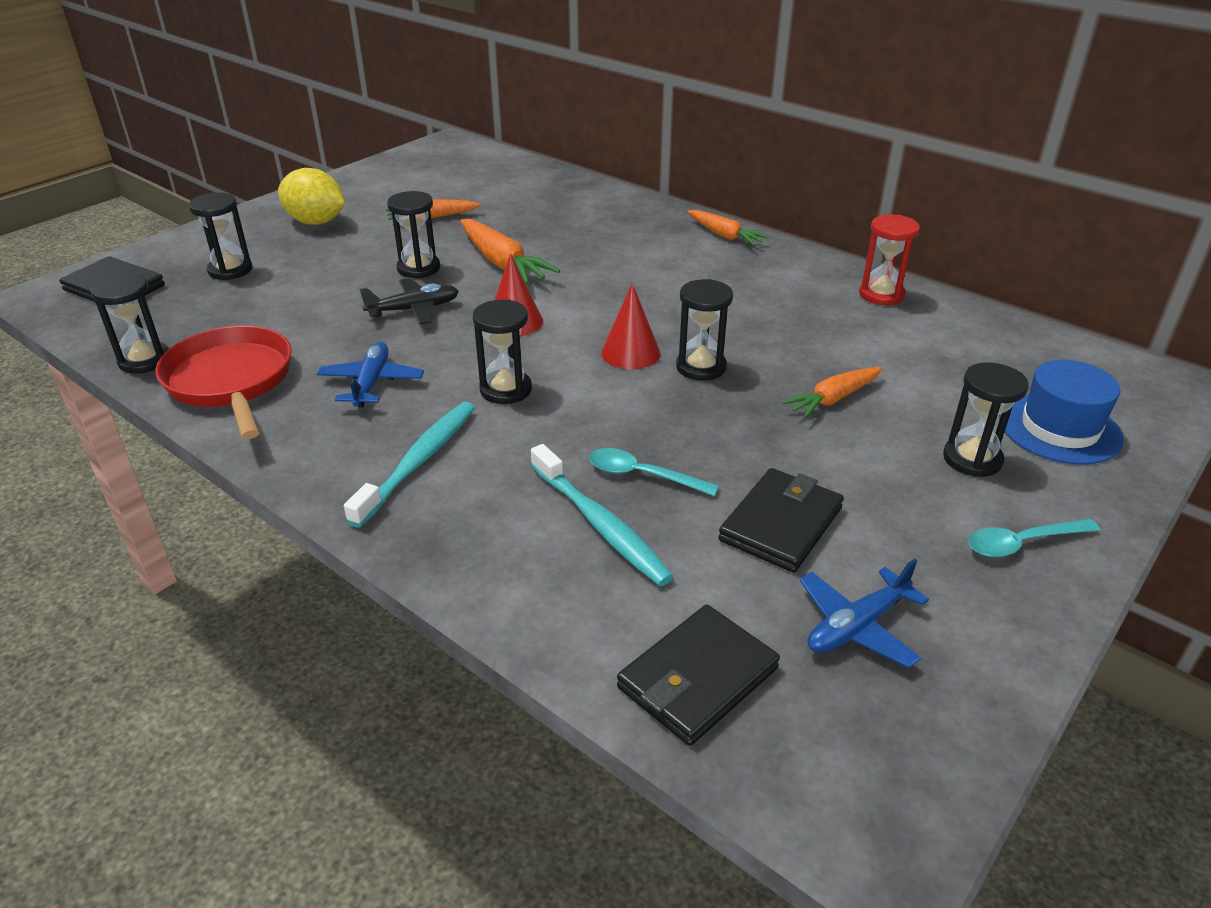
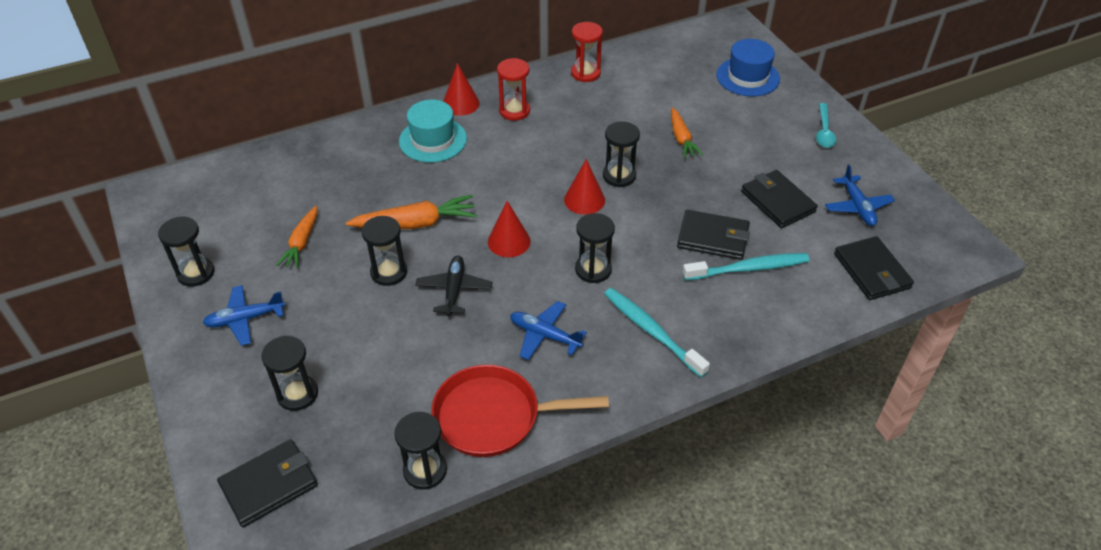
camera: 65 degrees left, 10 degrees up
(316, 222) = (245, 319): yellow lemon -> blue plane
(642, 475) = (713, 238): turquoise spoon -> black wallet
(645, 237) = (433, 140): none -> turquoise hat
(724, 235) = (461, 103): orange carrot -> red cone
(748, 268) = (514, 111): none -> red hourglass
(972, 459) = (757, 116): black hourglass -> black hourglass (196, 273)

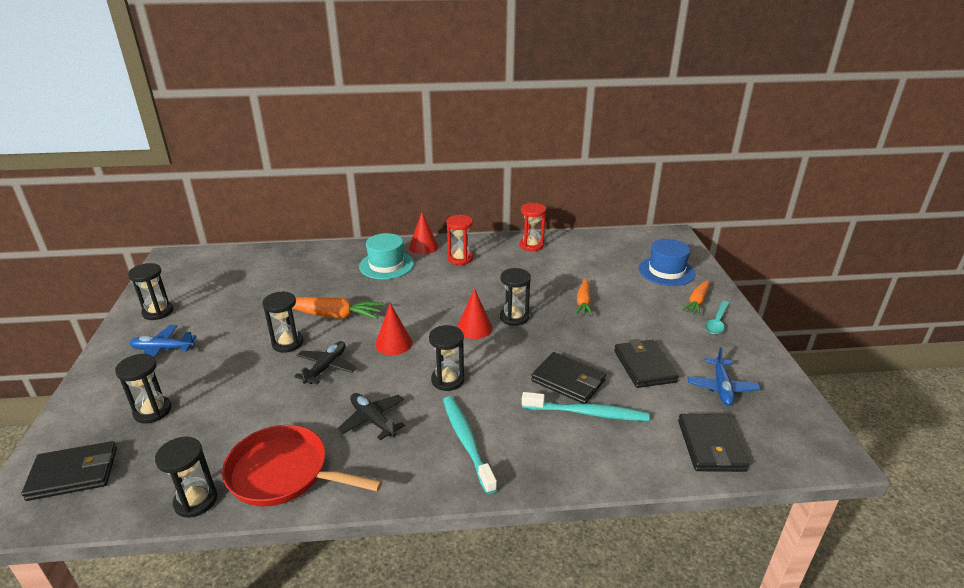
camera: 20 degrees right, 15 degrees down
(302, 243) = (243, 309): orange carrot -> orange carrot (697, 302)
(544, 335) = (372, 420): blue plane -> black plane

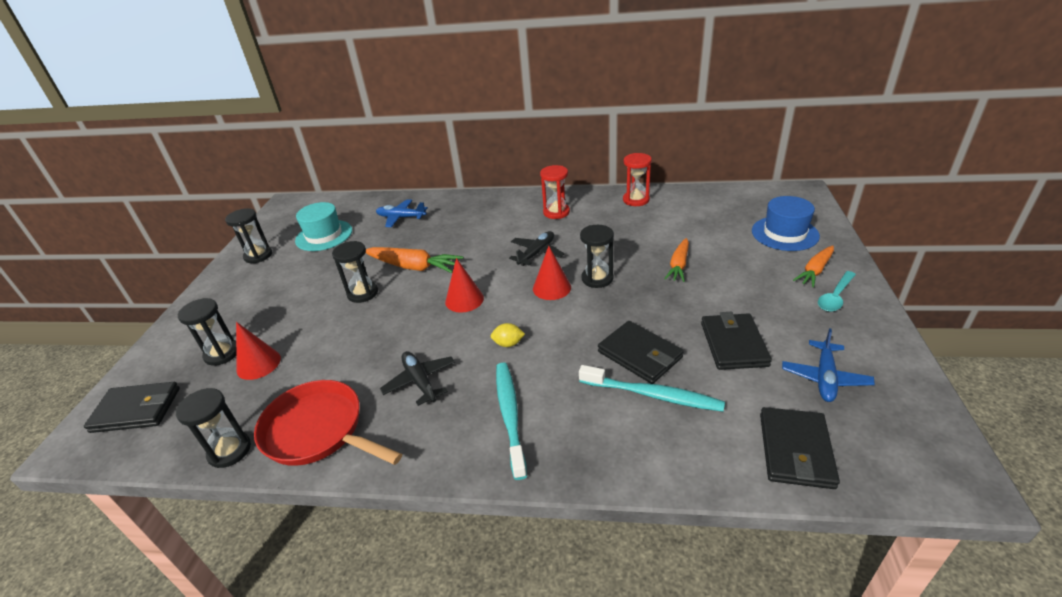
camera: 15 degrees right, 5 degrees up
(162, 349) = (250, 292): blue plane -> blue plane (401, 217)
(326, 367) = (391, 321): black plane -> black plane (536, 253)
(386, 265) = (480, 217): turquoise hat -> turquoise hat (324, 235)
(423, 247) = (522, 199): red cone -> red cone (258, 364)
(447, 380) = (508, 344): black hourglass -> yellow lemon

